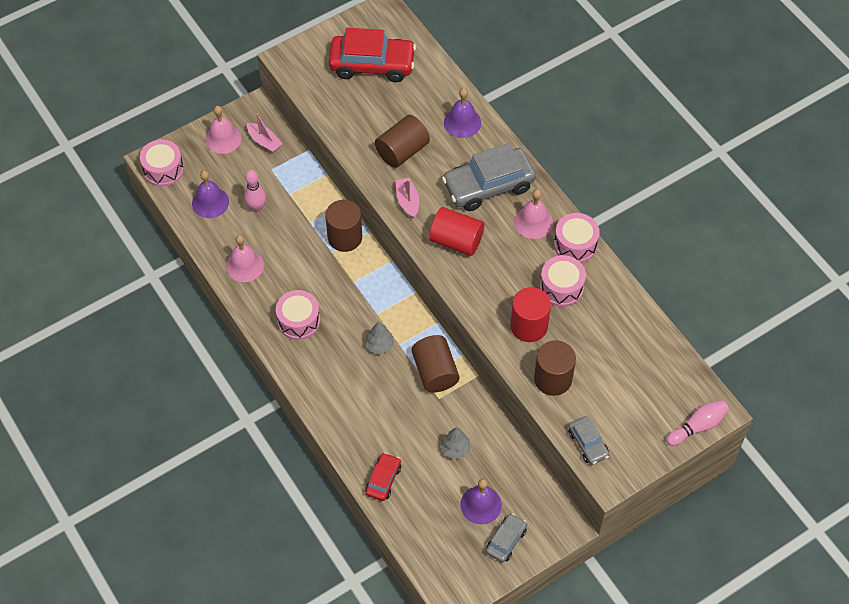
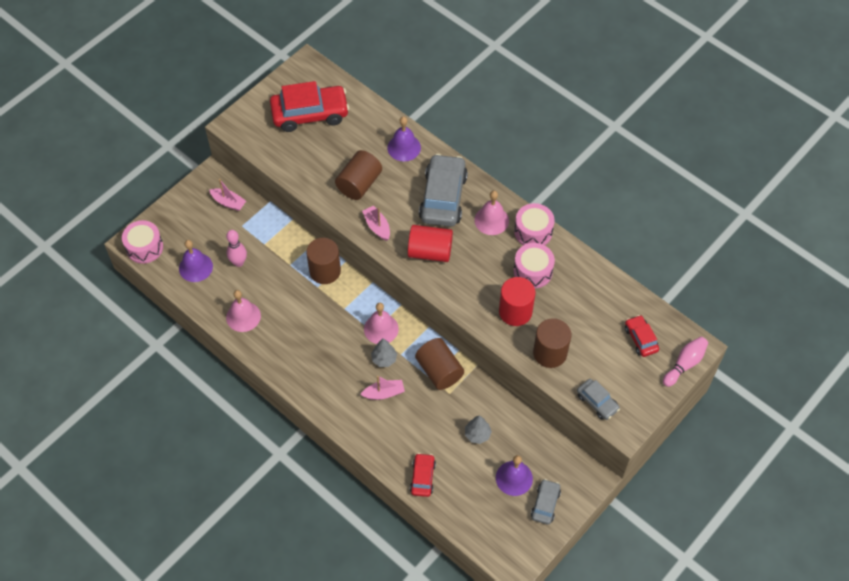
camera: 15 degrees left, 0 degrees up
(223, 138) = (191, 208): pink bell -> pink bell (381, 329)
(299, 321) = (306, 354): pink drum -> none
(368, 381) = (384, 393): none -> pink boat
(488, 186) = (443, 197): grey car -> grey car turned 135 degrees clockwise
(657, 388) = (640, 339): none -> red car

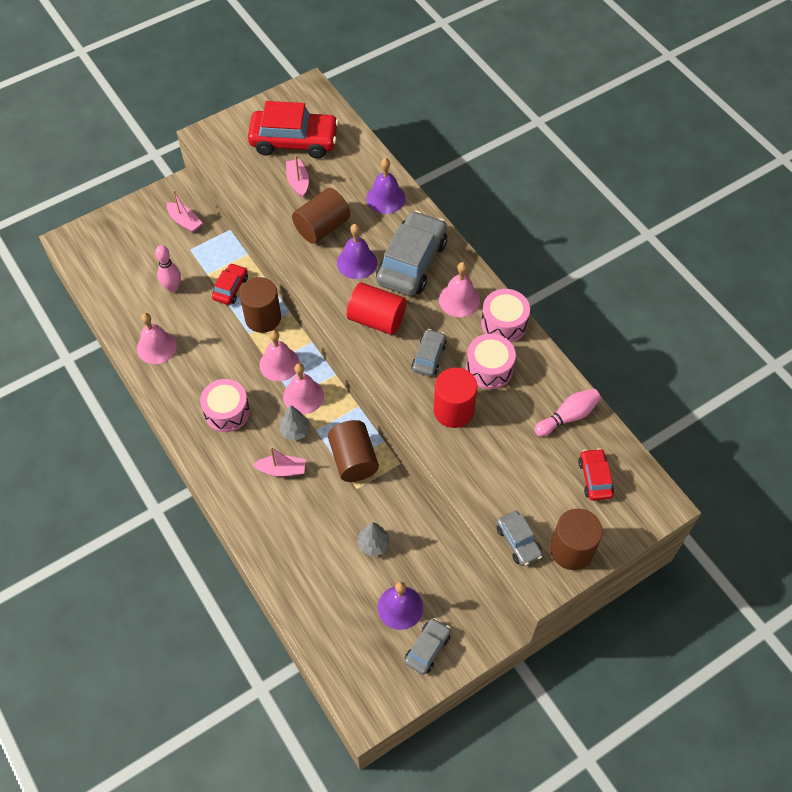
camera: 15 degrees right, 0 degrees up
(144, 247) = (79, 249): pink drum -> pink drum (227, 412)
(195, 267) = (125, 282): purple bell -> purple bell (357, 262)
(352, 306) = (279, 364): none -> pink bell
(377, 226) = (326, 278): pink boat -> pink boat (298, 182)
(422, 477) = (293, 579): red car -> red car (230, 288)
(482, 273) = (429, 357): none -> grey car
(550, 353) = (479, 468): brown cylinder -> brown cylinder (571, 550)
(684, 364) = (640, 522): pink bowling pin -> pink bowling pin (567, 417)

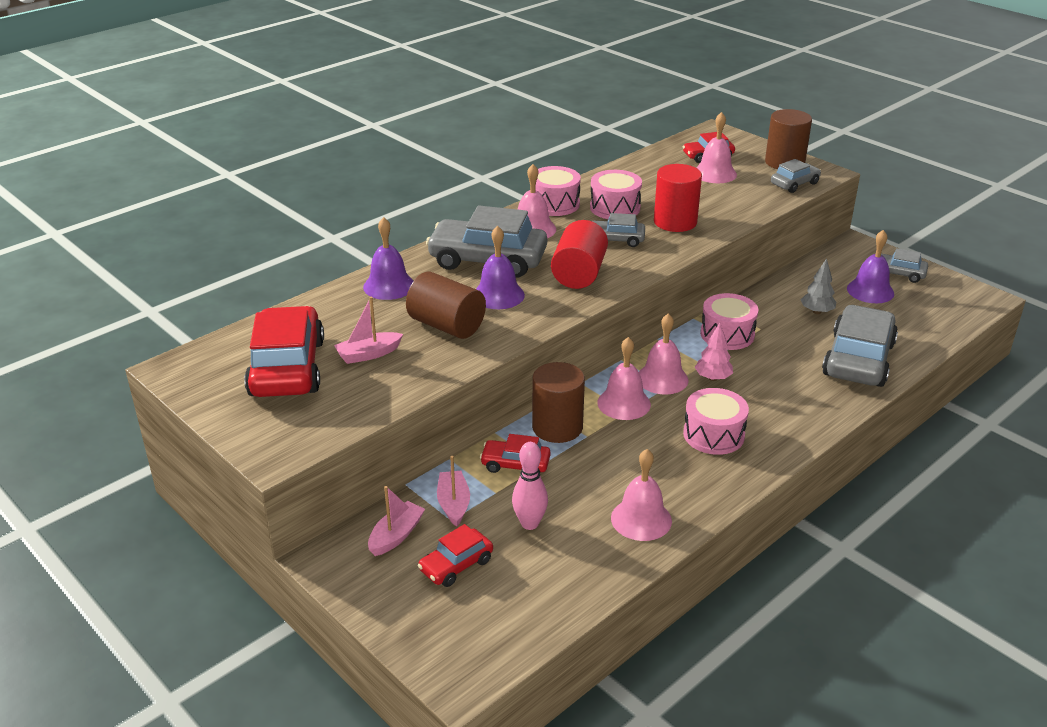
camera: 100 degrees left, 25 degrees down
(150, 247) = (456, 565): none -> red car
(282, 470) = (768, 380): pink boat -> pink boat (453, 504)
(293, 550) = (858, 359): none -> grey car
(295, 431) = (713, 378): grey tree -> pink tree
(353, 459) = (727, 334): brown cylinder -> pink drum
(552, 473) = (714, 173): none -> pink bell
(567, 417) = (650, 169): pink bowling pin -> none

